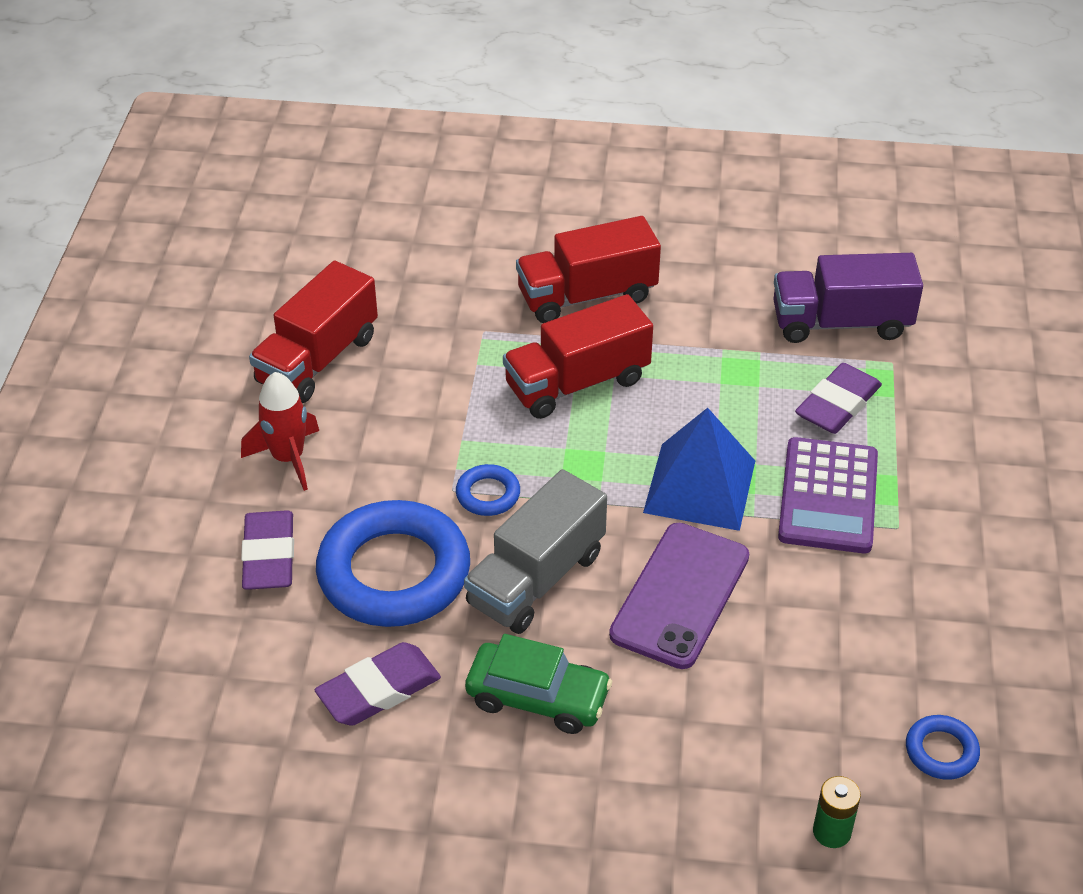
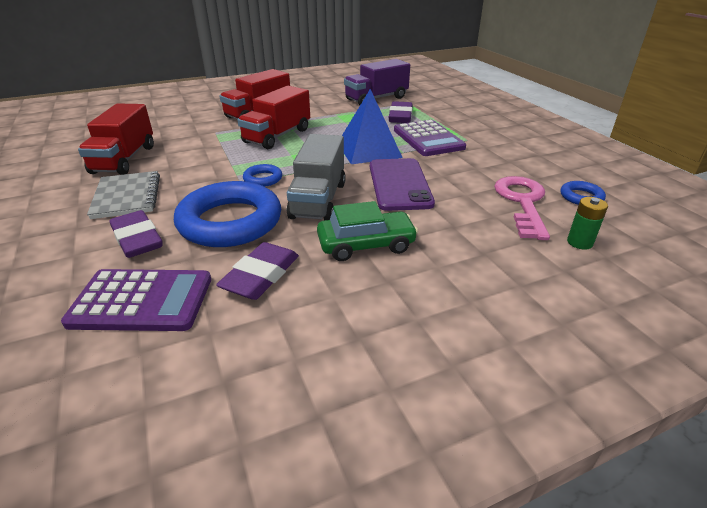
camera: 30 degrees left, 10 degrees down
(235, 667) = (142, 301): none -> purple calculator
(288, 458) = (127, 197): red rocket -> grey notebook
(832, 719) = (522, 202): none -> pink key

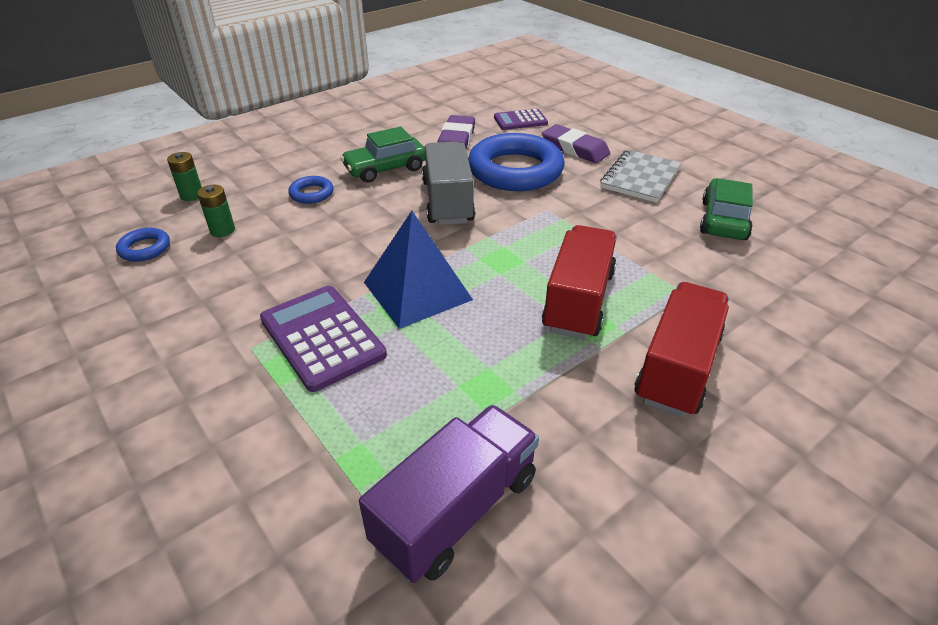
camera: 165 degrees right, 5 degrees up
(124, 159) = (723, 220): red truck -> green car
(127, 197) = (640, 178): grey notebook -> grey notebook turned 60 degrees clockwise
(142, 301) = (520, 120): purple calculator -> purple calculator, size x0.61
(263, 179) = (527, 218): blue ring -> blue ring (311, 193)
(399, 184) = (363, 234): purple phone -> none
(400, 116) = (379, 415): purple eraser -> none
(522, 202) = (222, 230): pink key -> green battery

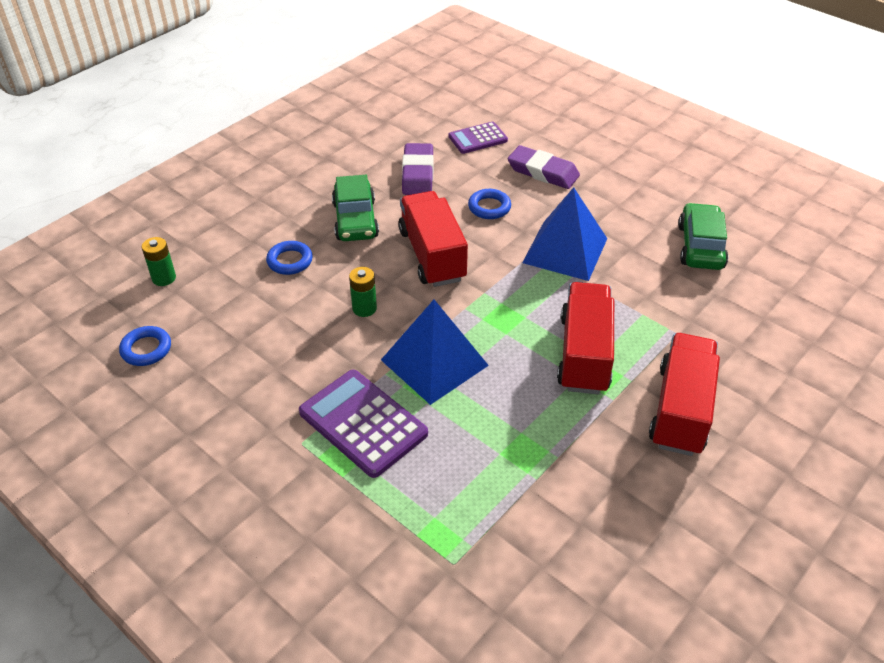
camera: 10 degrees left, 5 degrees up
(222, 230) = (216, 318): green battery -> green battery (364, 308)
(385, 169) = (355, 220): green car -> green car turned 60 degrees counterclockwise
(447, 202) = (432, 255): grey truck -> red truck
(456, 510) = (528, 561): purple truck -> none
(515, 170) = (489, 207): blue ring -> blue ring, size x0.44
(581, 210) = (565, 250): none -> blue pyramid
(640, 178) = (615, 203): grey notebook -> none

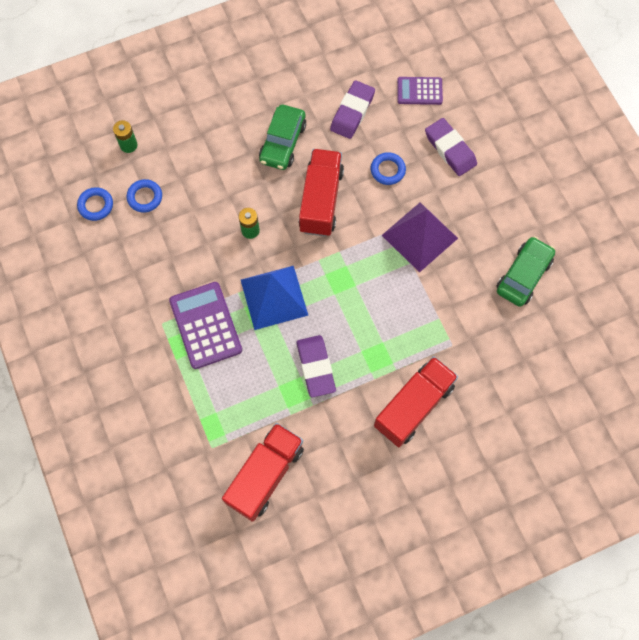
camera: 25 degrees right, 25 degrees up
(290, 261) = (219, 164): blue ring -> blue ring (145, 197)
(533, 415) = (315, 367): none -> purple eraser
(565, 250) = (419, 236): blue pyramid -> purple pyramid
(584, 354) = (377, 334): red truck -> red truck (265, 475)

